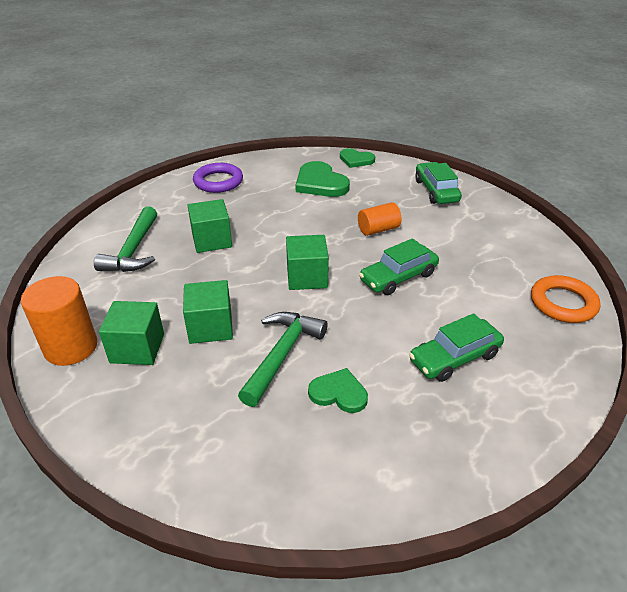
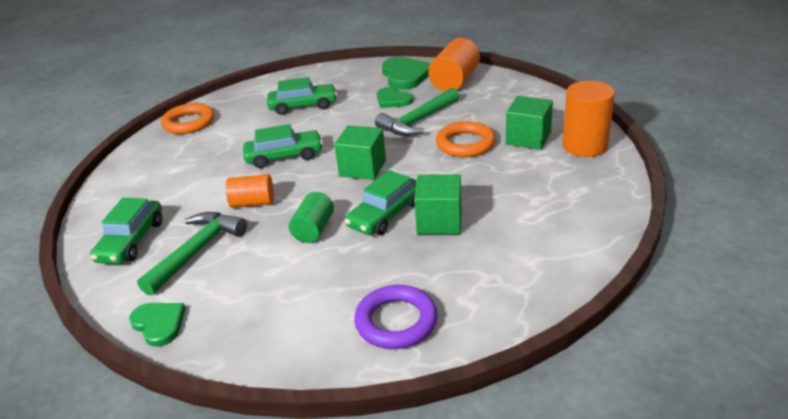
camera: 155 degrees left, 5 degrees down
(133, 250) = (534, 224): green hammer -> green hammer (197, 251)
(210, 327) = (465, 144): green cube -> orange ring
(258, 238) = (386, 214): none -> green car
(262, 463) = (455, 81): none -> orange cylinder
(308, 219) = (314, 229): none -> green cylinder
(320, 183) = (253, 285): green heart -> green heart (405, 76)

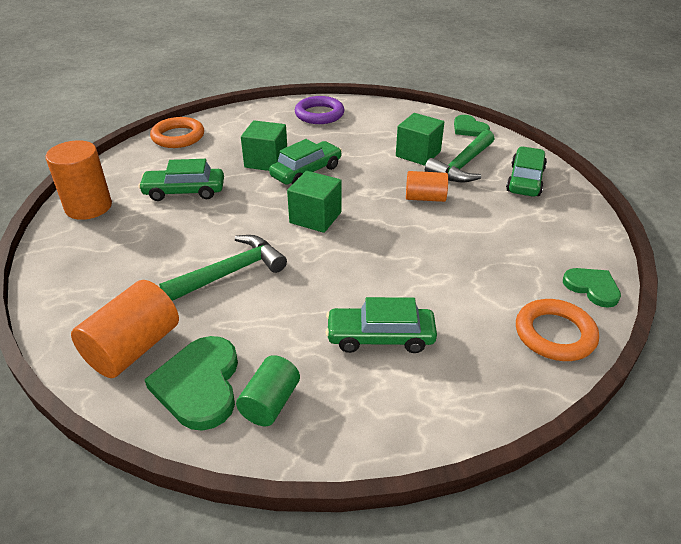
camera: 175 degrees left, 5 degrees up
(284, 156) = (400, 246): green car -> green car (184, 191)
(314, 229) = (368, 168): green cylinder -> green cylinder (270, 403)
(392, 100) = (245, 322): green heart -> green heart (592, 288)
(465, 144) = (198, 229): orange ring -> orange ring (178, 137)
(528, 138) = (130, 225): green cube -> green cube (418, 154)

